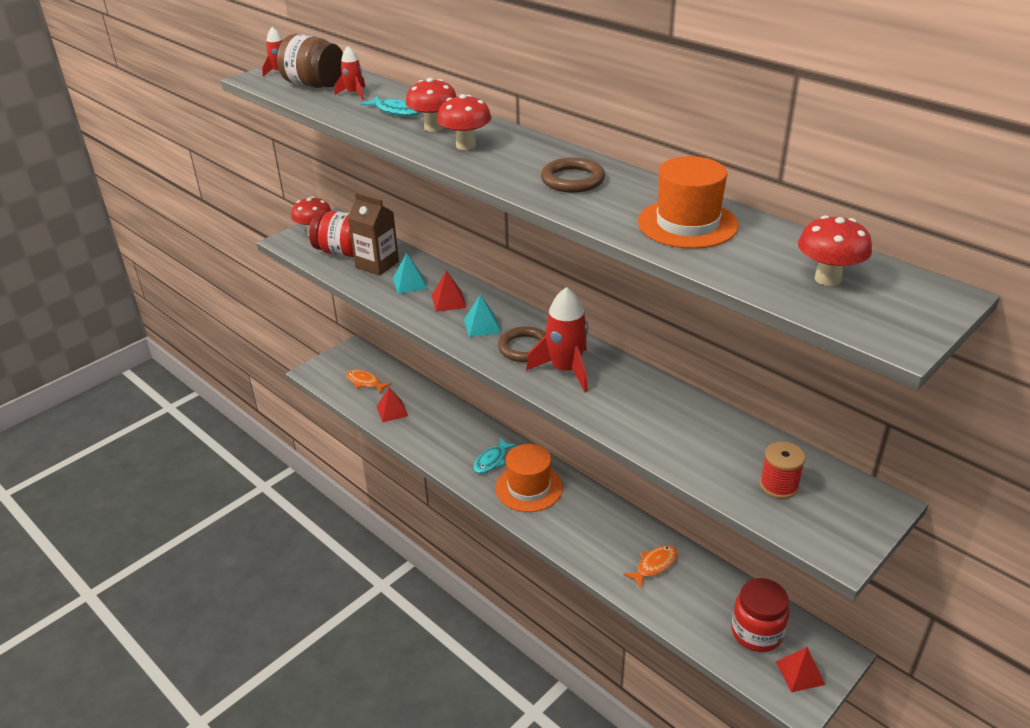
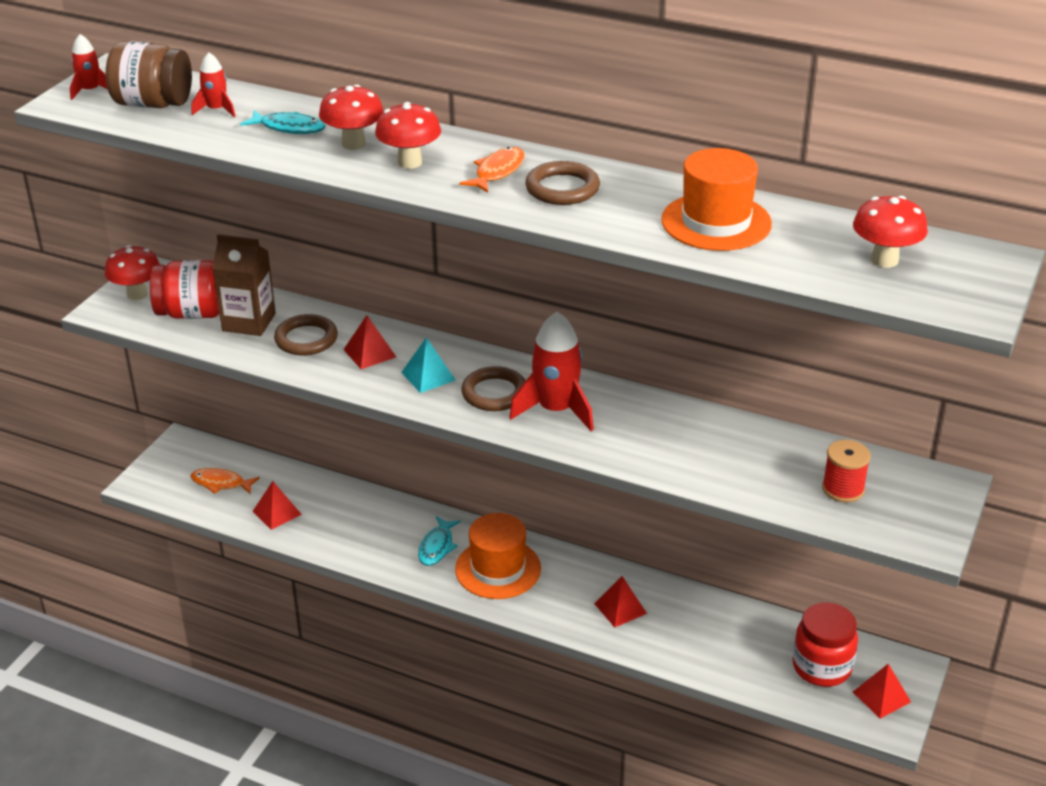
camera: 20 degrees left, 0 degrees up
(409, 283) = (306, 339): turquoise pyramid -> brown ring
(609, 541) = (620, 608): none -> red pyramid
(654, 565) = (683, 623): orange fish -> orange fish (497, 172)

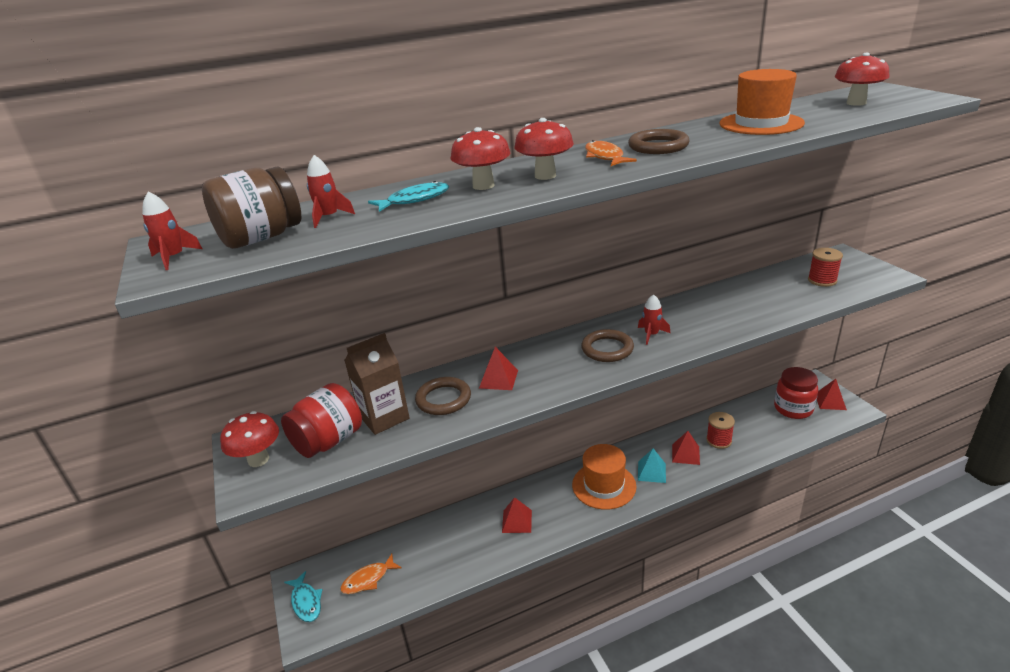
camera: 45 degrees left, 5 degrees down
(277, 512) = (435, 564): red pyramid -> red pyramid (517, 521)
(428, 376) = (556, 366): turquoise pyramid -> turquoise pyramid (651, 472)
(437, 547) = (556, 502): turquoise fish -> turquoise fish (306, 602)
(556, 410) = (651, 334): red rocket -> red rocket, size x0.52
(677, 625) = (719, 440): none -> red spool

